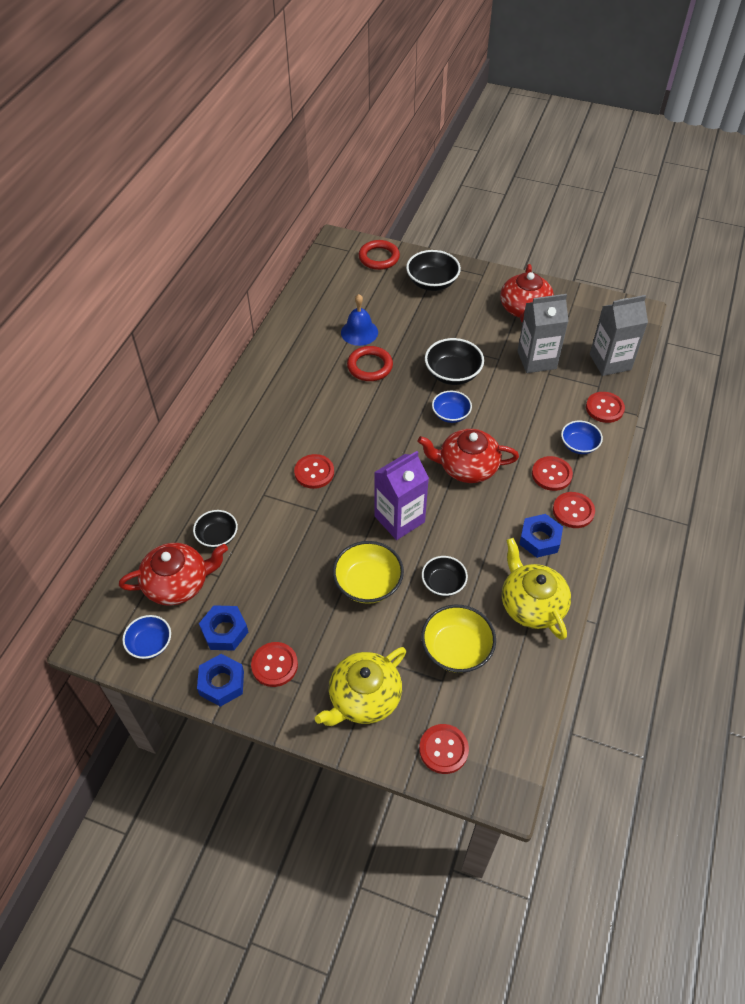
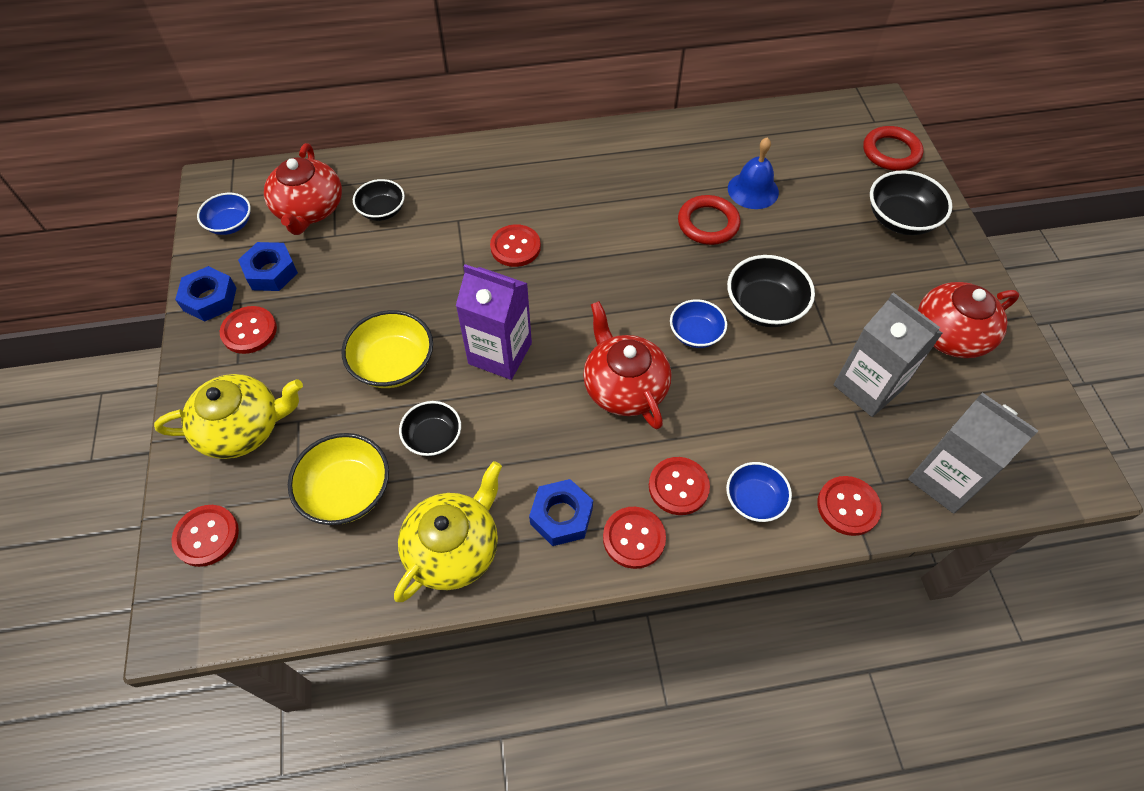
camera: 60 degrees right, 5 degrees up
(178, 583) = (309, 209): red teapot -> red teapot turned 45 degrees clockwise
(364, 698) = (242, 428): yellow teapot -> yellow teapot turned 150 degrees clockwise

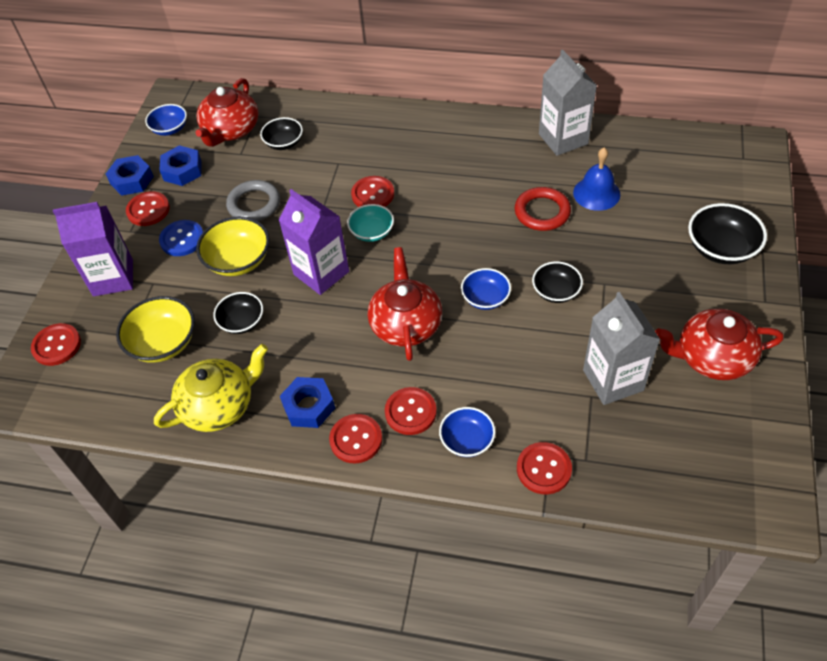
camera: 25 degrees right, 5 degrees down
(242, 428) = (113, 278): yellow teapot -> purple carton
(310, 356) = (182, 239): none -> blue button
(380, 292) = (254, 204): none -> grey ring
(535, 291) = (372, 232): none -> turquoise bowl
(764, 307) = (556, 291): black bowl -> black bowl, size x0.65
(891, 152) = (744, 188): red ring -> none
(944, 479) = (641, 473): grey carton -> grey carton (563, 139)

